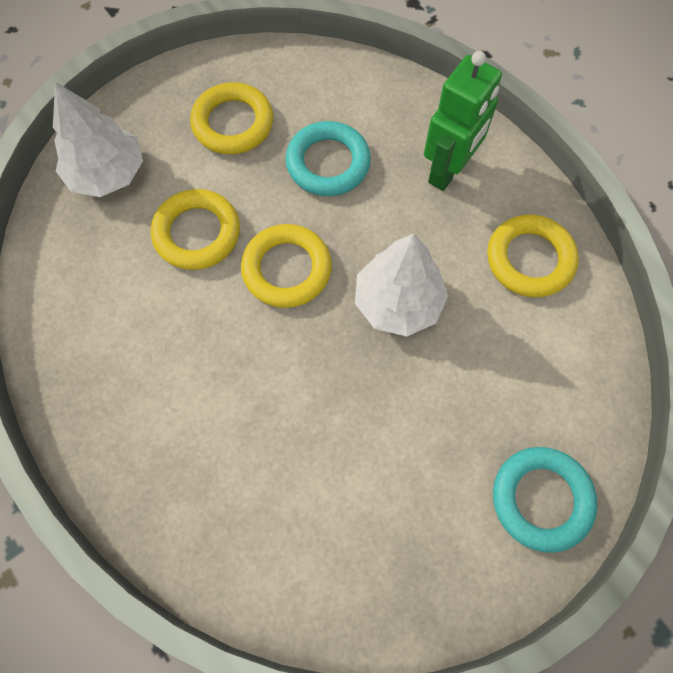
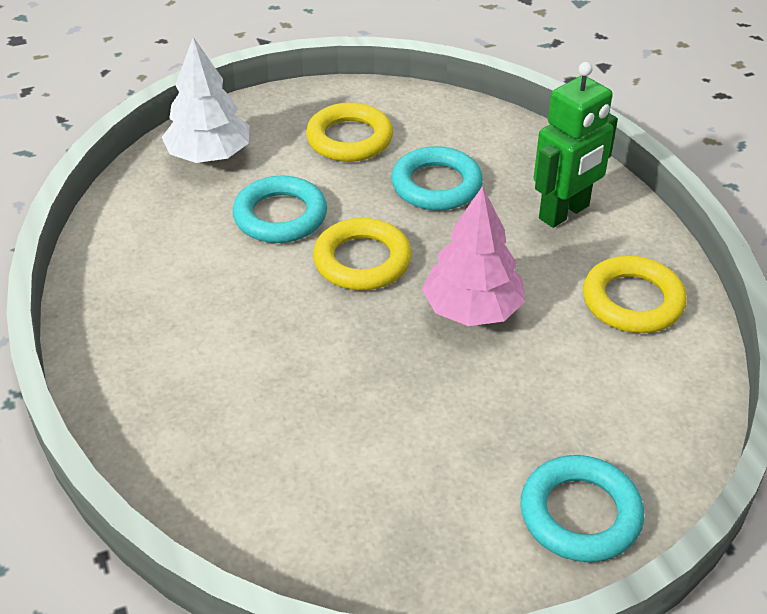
camera: 15 degrees right, 25 degrees down
(197, 233) = (280, 216): yellow ring -> turquoise ring
(398, 302) = (472, 309): white tree -> pink tree

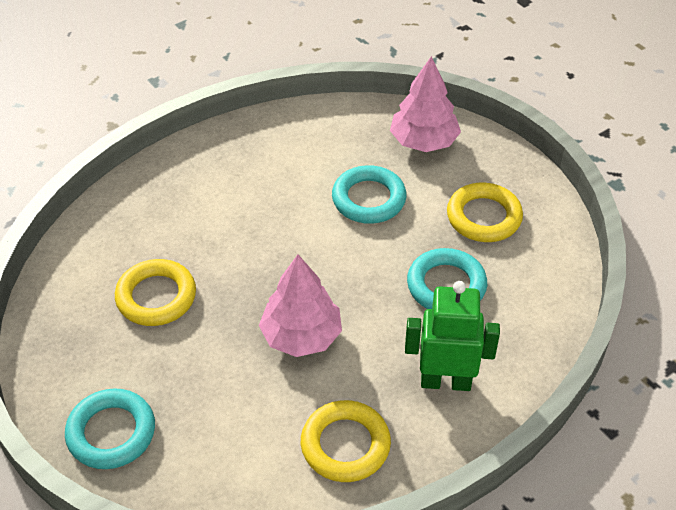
camera: 75 degrees right, 5 degrees up
(209, 156) = (423, 141): white tree -> pink tree
(362, 261) = (335, 258): yellow ring -> yellow ring (156, 297)
(564, 212) = (445, 381): green robot -> green robot turned 150 degrees clockwise

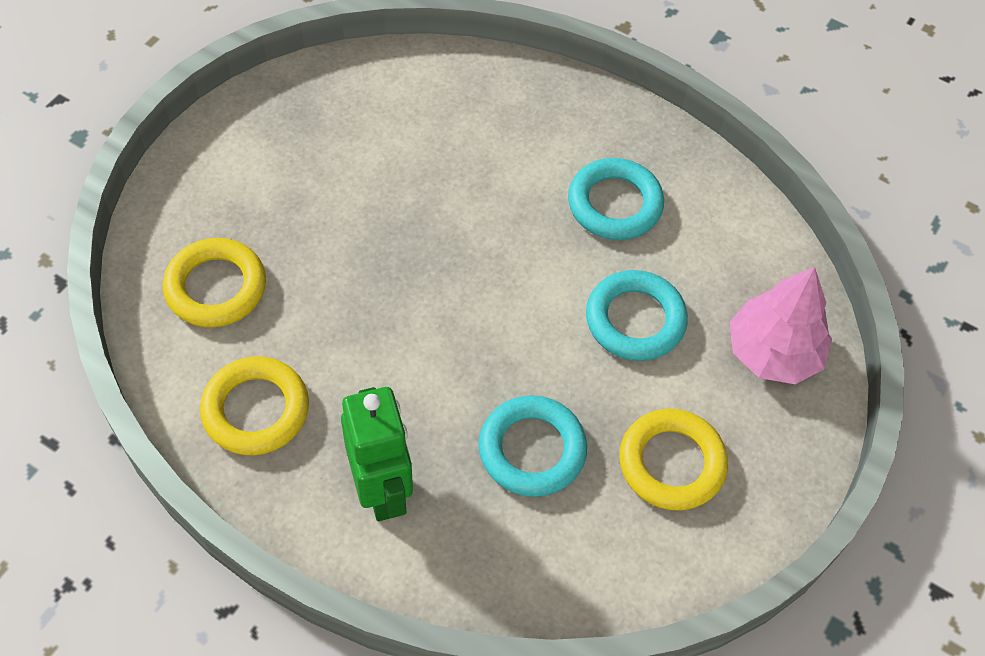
camera: 65 degrees right, 10 degrees up
(111, 432) = (201, 191): turquoise ring -> turquoise ring (614, 204)
(156, 297) = (387, 162): yellow ring -> yellow ring (216, 287)
(301, 336) = (389, 317): pink tree -> none

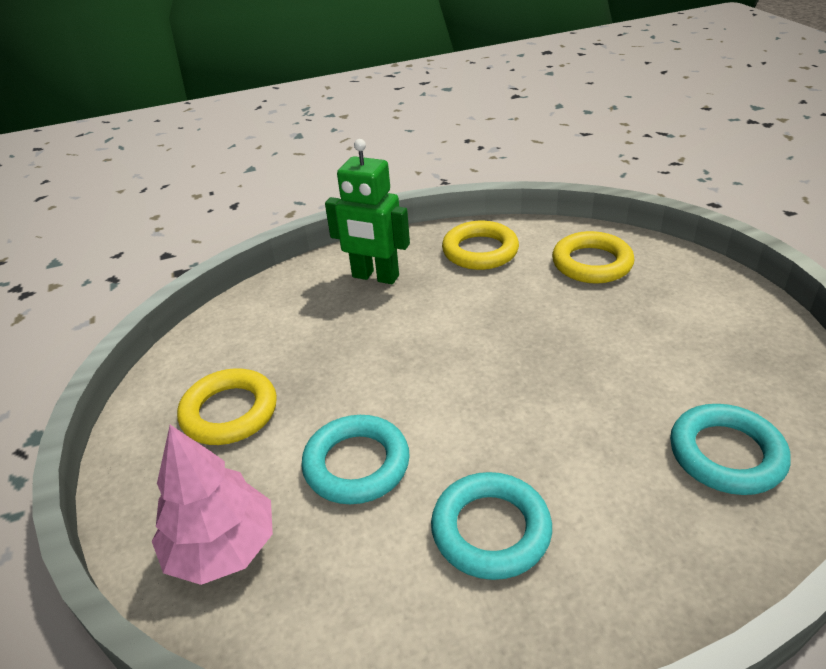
camera: 135 degrees right, 20 degrees down
(532, 450) = (324, 347): turquoise ring -> turquoise ring (726, 454)

